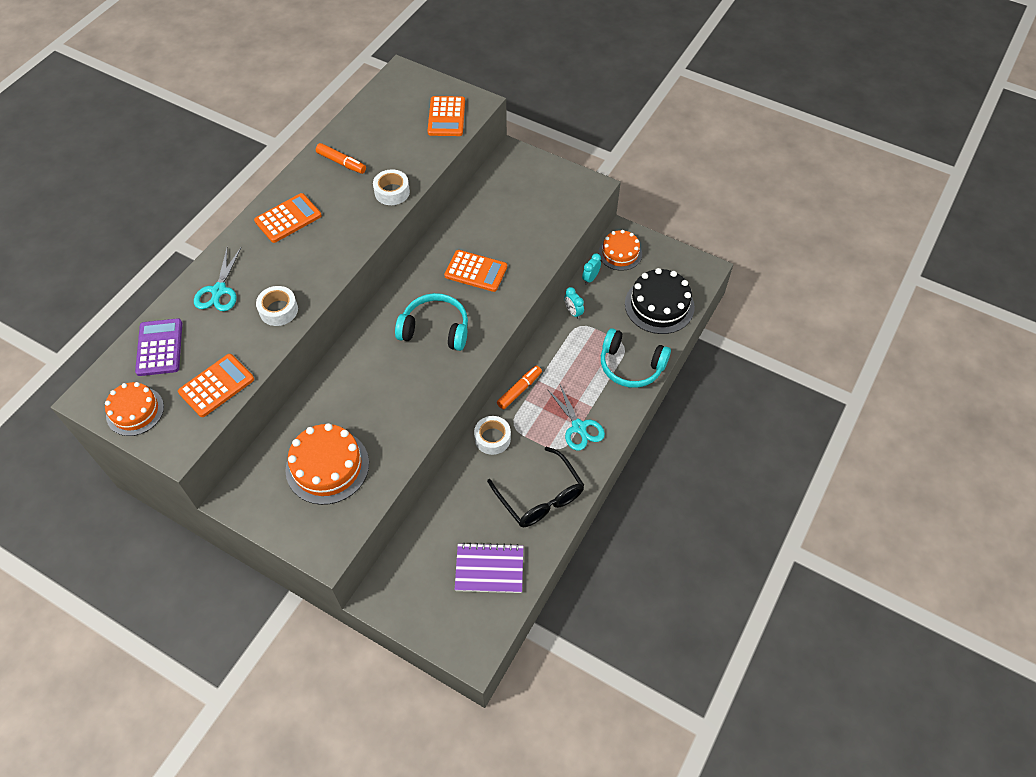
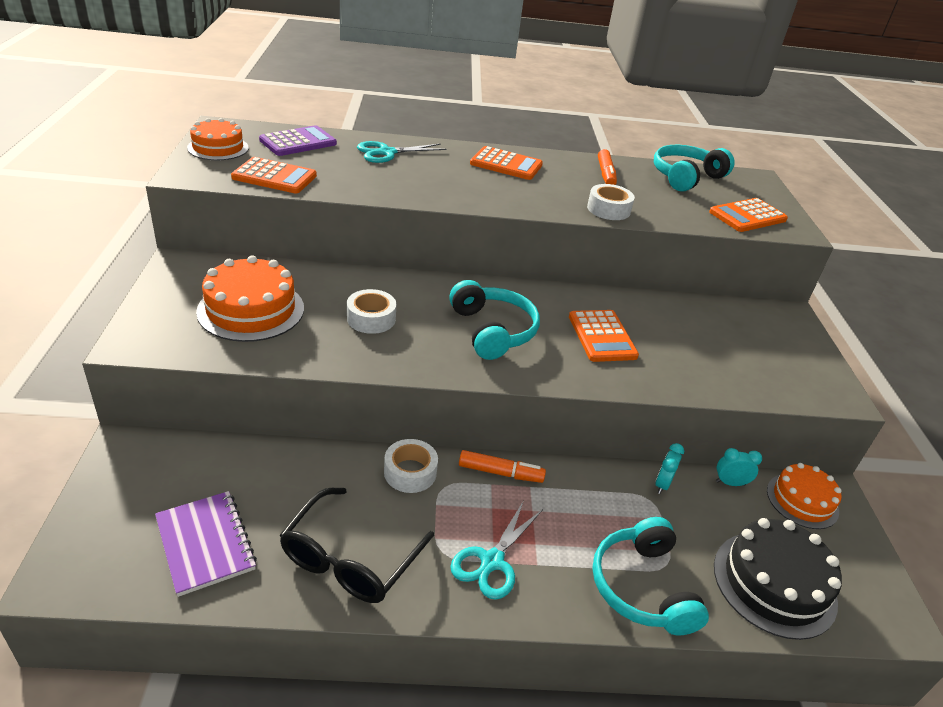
camera: 55 degrees right, 20 degrees down
(278, 310) = (393, 185): white tape -> white tape (371, 318)
(375, 115) = (686, 177): none -> turquoise headphones

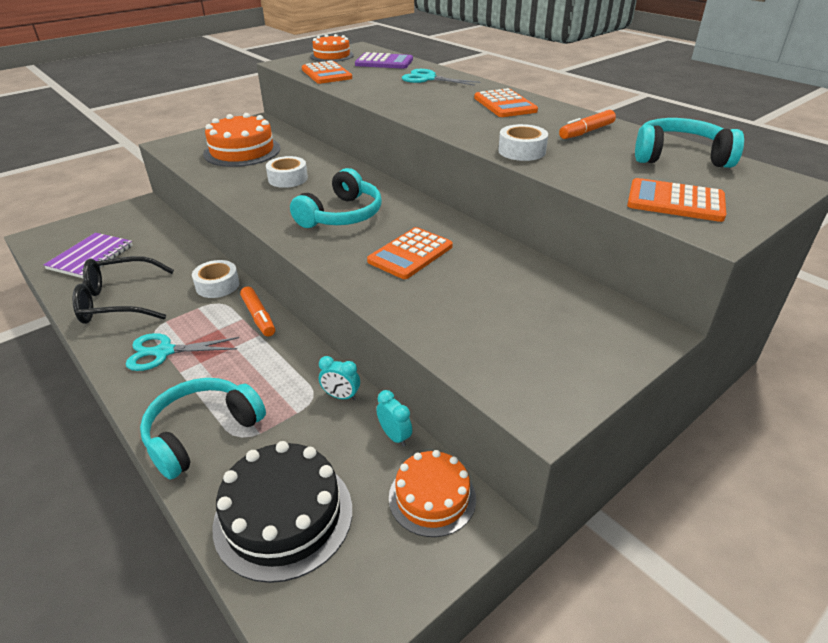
camera: 55 degrees right, 0 degrees up
(662, 484) = (341, 396): turquoise clock -> turquoise clock turned 150 degrees counterclockwise

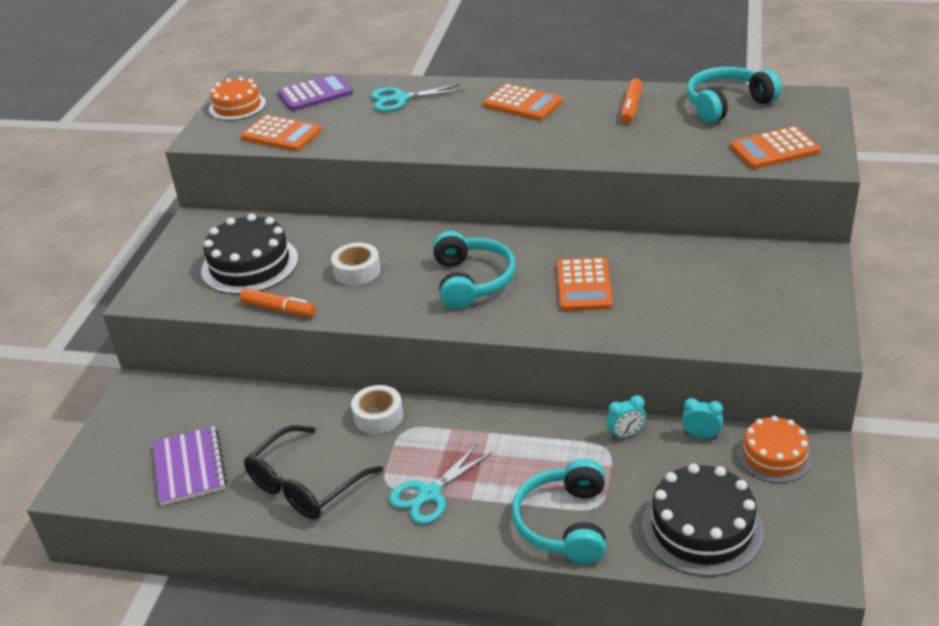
camera: 35 degrees left, 0 degrees up
(242, 151) = (250, 265): orange cake -> black cake
(258, 317) = (464, 419): orange marker -> orange marker (278, 309)
(522, 151) = (612, 150): white tape -> none

